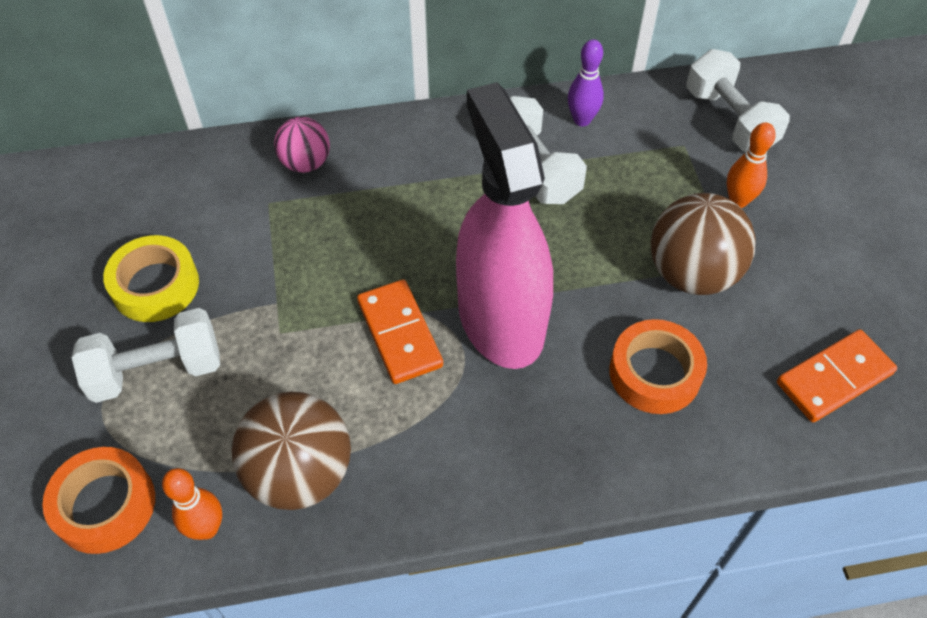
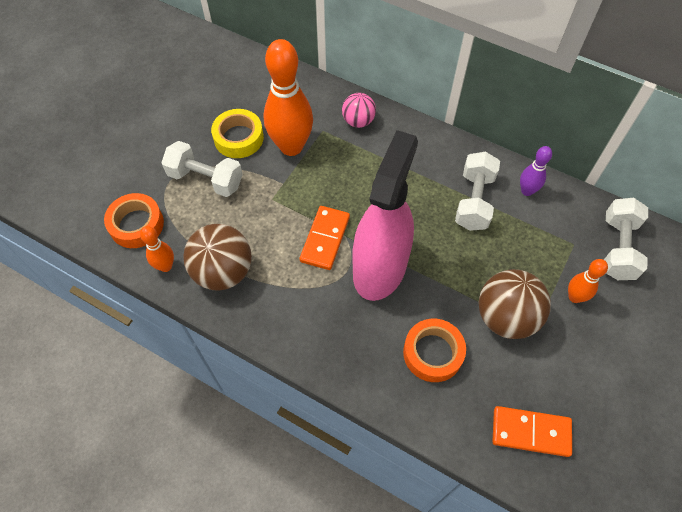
camera: 40 degrees right, 5 degrees up
(243, 249) = (291, 146): none -> orange bowling pin

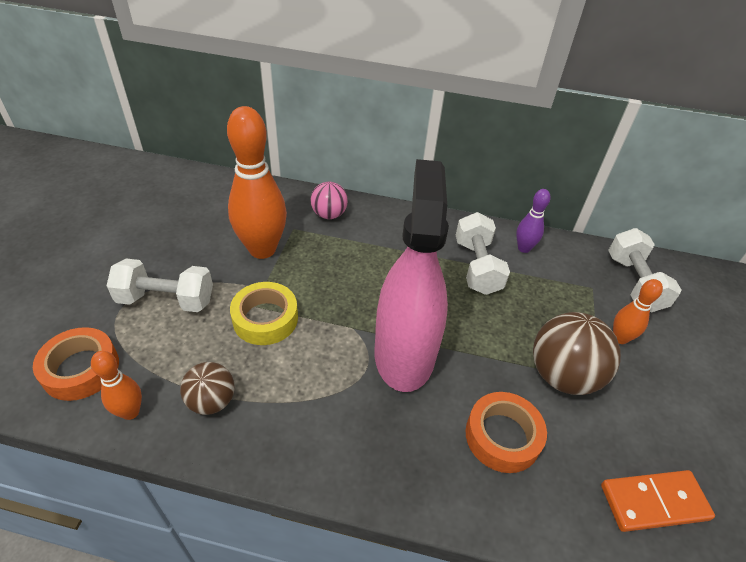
camera: 20 degrees left, 15 degrees down
(223, 272) = (212, 401): brown ball -> brown ball, size x0.60
(238, 138) = (198, 251): yellow tape -> yellow tape (265, 319)
(325, 239) = (330, 336): orange domino -> none

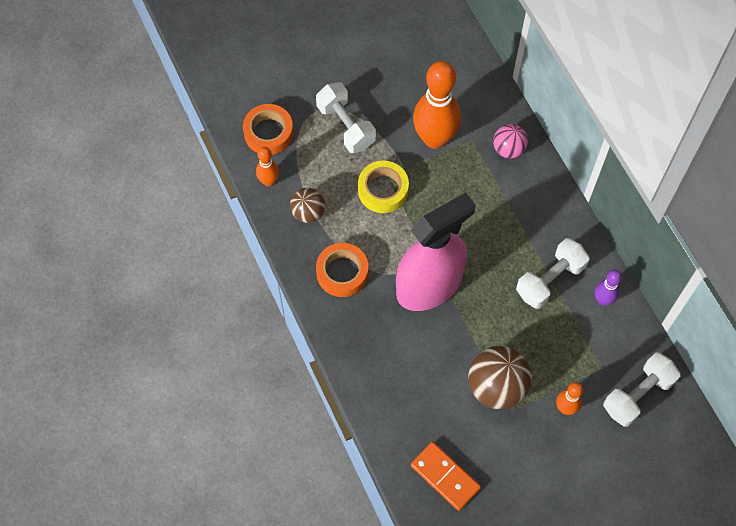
camera: 55 degrees right, 20 degrees up
(502, 436) = (418, 375): orange tape -> orange tape (342, 273)

